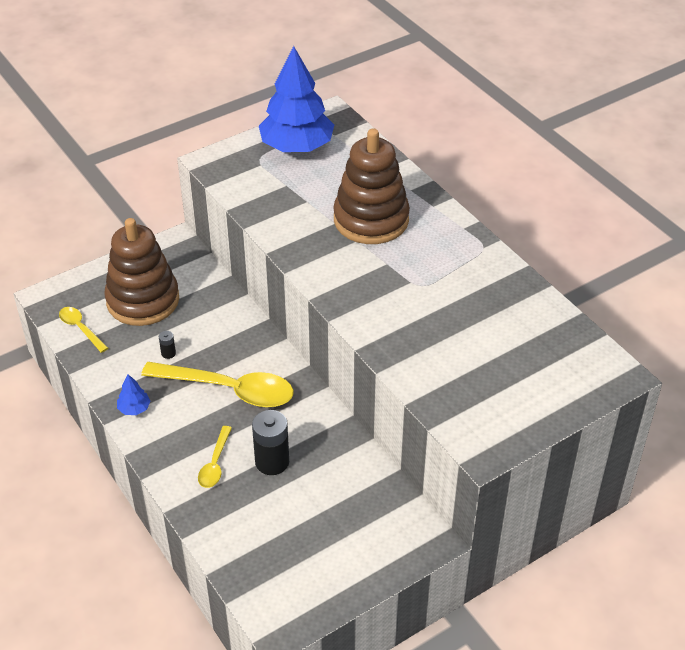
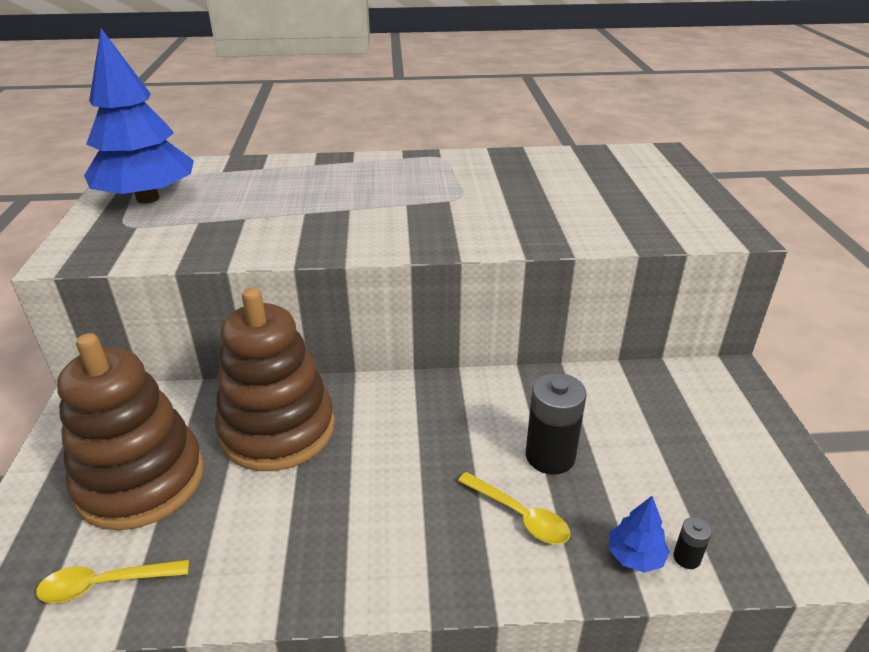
camera: 60 degrees left, 10 degrees down
(134, 408) = (343, 574): blue tree -> blue tree (635, 556)
(168, 353) = (271, 490): black battery -> black battery (686, 558)
(229, 389) = (395, 452): yellow spoon -> none
(371, 220) = (328, 193): brown stacking toy -> brown stacking toy (277, 429)

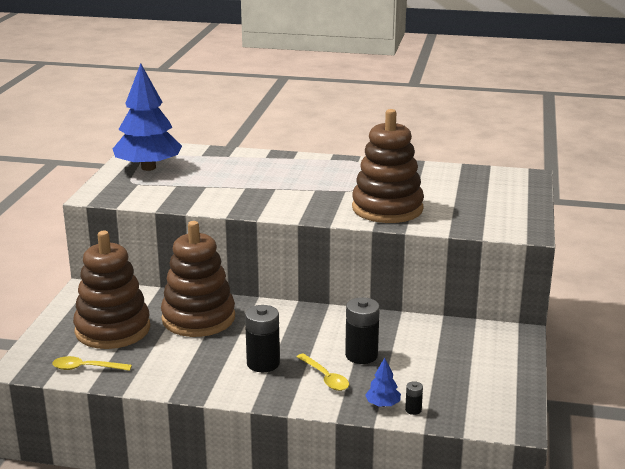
camera: 15 degrees right, 10 degrees down
(410, 505) = (263, 363): none -> black battery
(523, 220) = (387, 208): none -> brown stacking toy

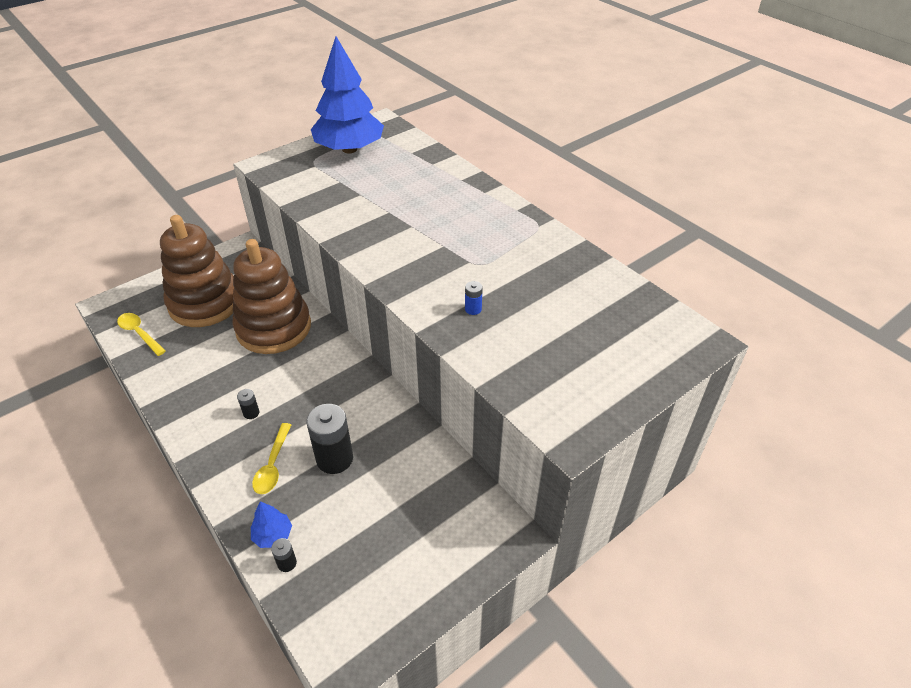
camera: 40 degrees right, 20 degrees up
(263, 363) = (251, 413): black battery -> black battery, size x0.46
(387, 208) = (473, 309): brown stacking toy -> blue battery

